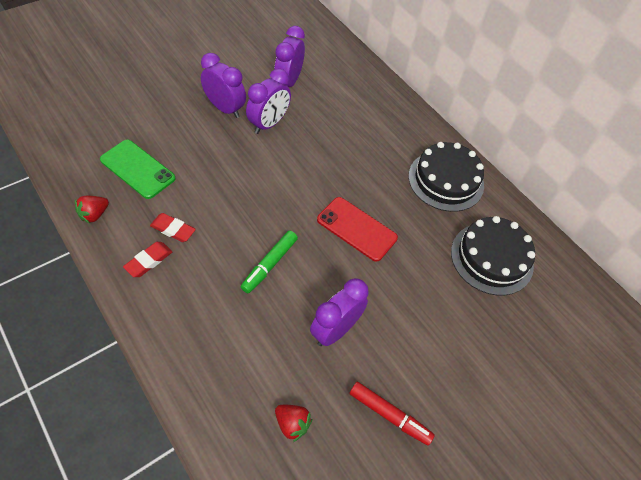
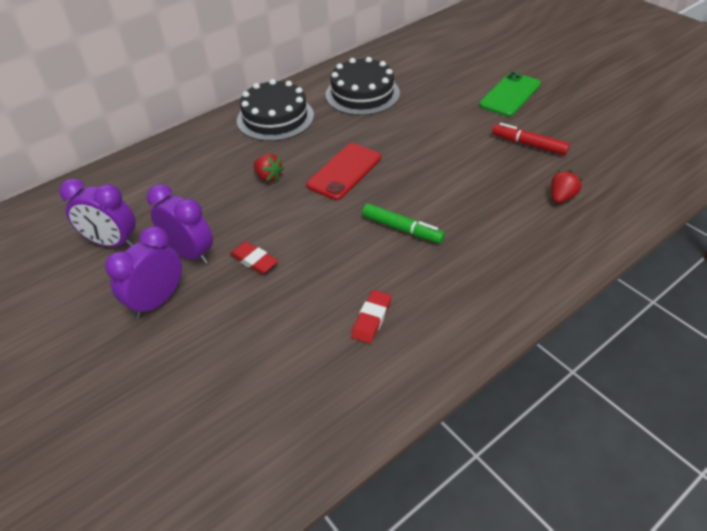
camera: 85 degrees left, 10 degrees down
(94, 215) = (362, 411): red strawberry -> red strawberry (268, 177)
(137, 169) = (274, 379): green phone -> green phone (510, 95)
(148, 261) = (422, 333): red eraser -> red eraser (254, 260)
(335, 330) = (462, 178): purple clock -> none
(389, 415) = (529, 145): red marker -> red marker turned 90 degrees counterclockwise

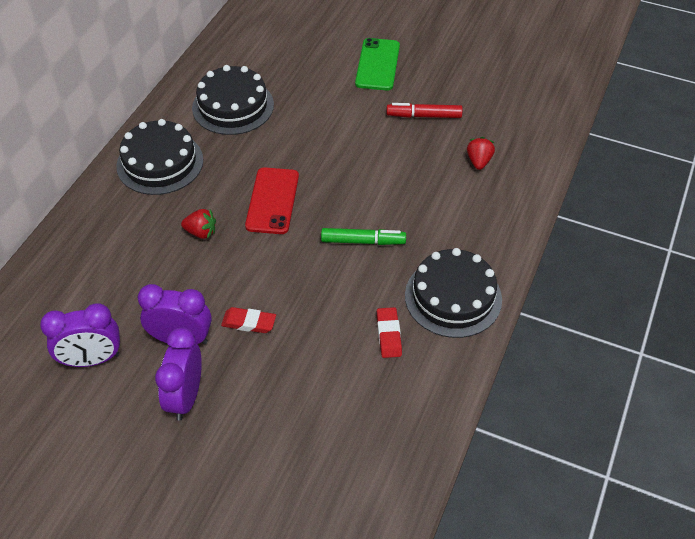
camera: 30 degrees left, 5 degrees up
(459, 309) = (453, 297): none -> black cake

